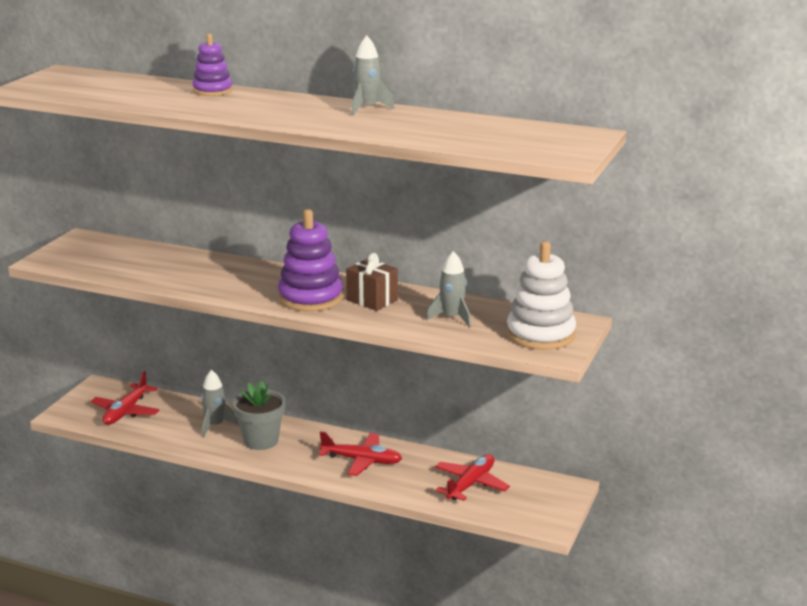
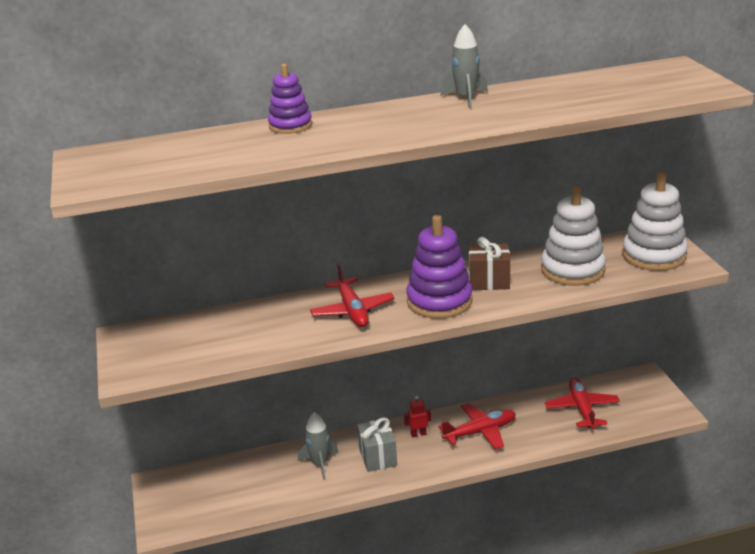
camera: 35 degrees left, 5 degrees up
(126, 411) = (220, 493): red plane -> red plane (352, 311)
(261, 441) = (378, 457): grey flower pot -> grey gift
(313, 440) = (418, 434): none -> red robot
(452, 318) = (572, 270): grey rocket -> white stacking toy

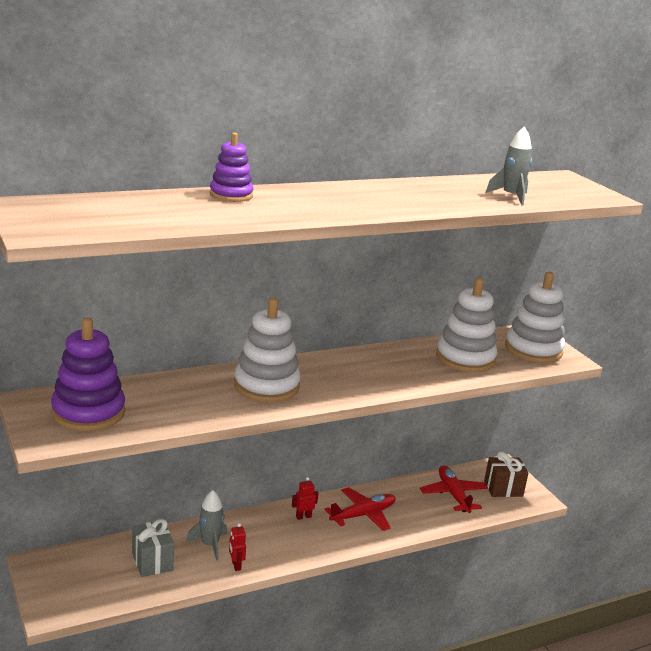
camera: 15 degrees left, 5 degrees down
(341, 485) = (236, 565): none -> red robot
(352, 311) = (266, 386): red plane -> white stacking toy
(378, 457) = (267, 538): grey gift -> grey gift (152, 561)
(439, 301) = (349, 381): purple stacking toy -> purple stacking toy (88, 412)
(466, 98) = (391, 186): grey rocket -> grey rocket (511, 197)
(489, 281) = (391, 365): brown gift -> brown gift (503, 488)

